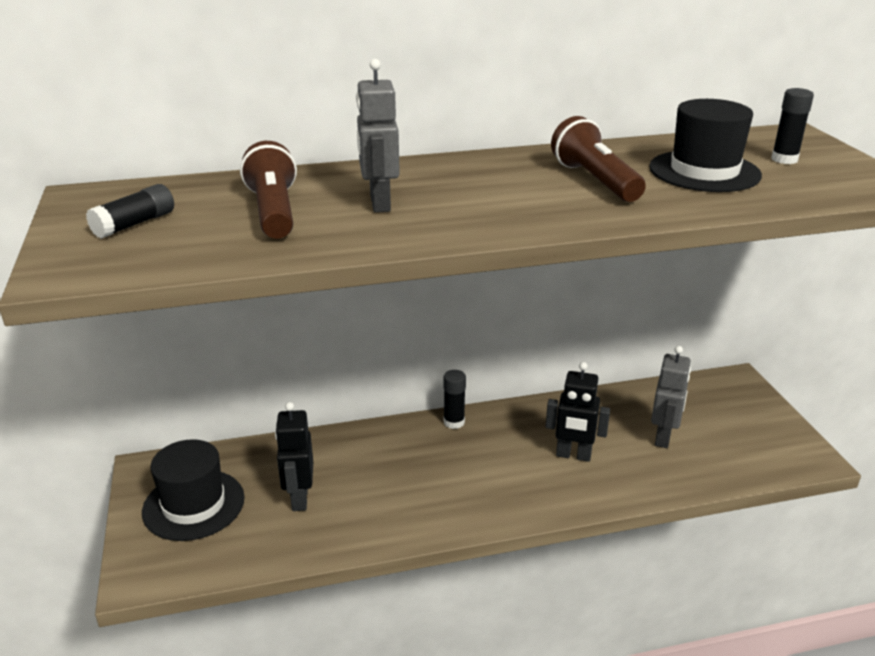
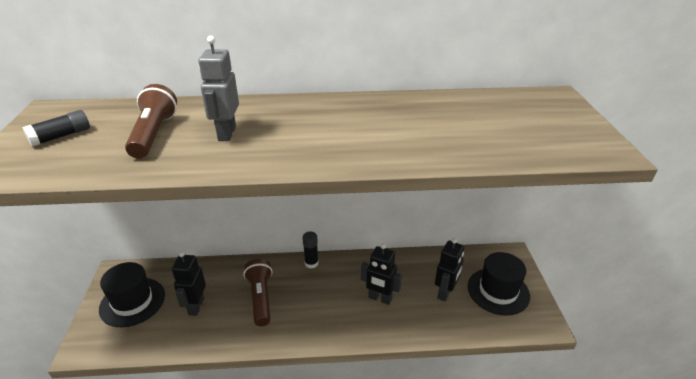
camera: 10 degrees right, 5 degrees up
(595, 181) = (386, 126): brown flashlight -> brown flashlight (260, 298)
(663, 437) = (445, 293): grey robot -> black robot
(704, 171) = (471, 125): black hat -> black hat (498, 291)
(784, 159) = (537, 118): black glue stick -> none

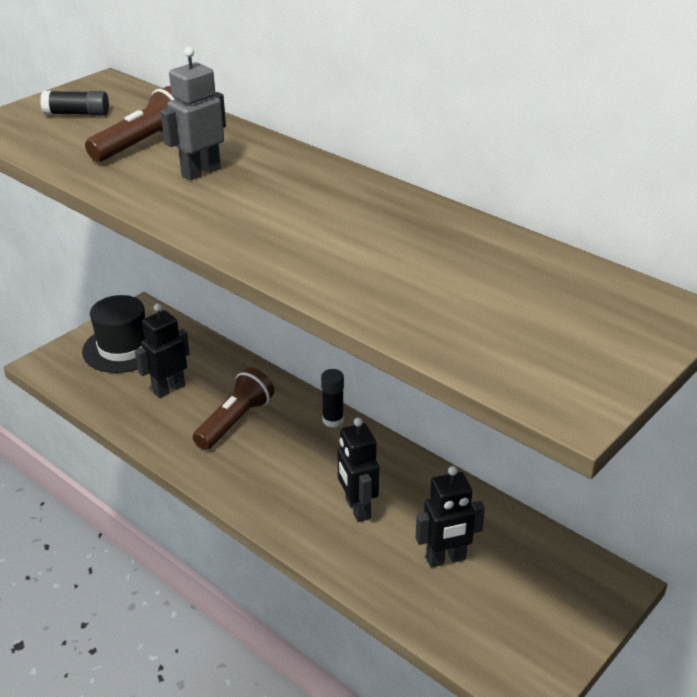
camera: 45 degrees right, 0 degrees up
(498, 291) = (522, 608): black hat -> none

